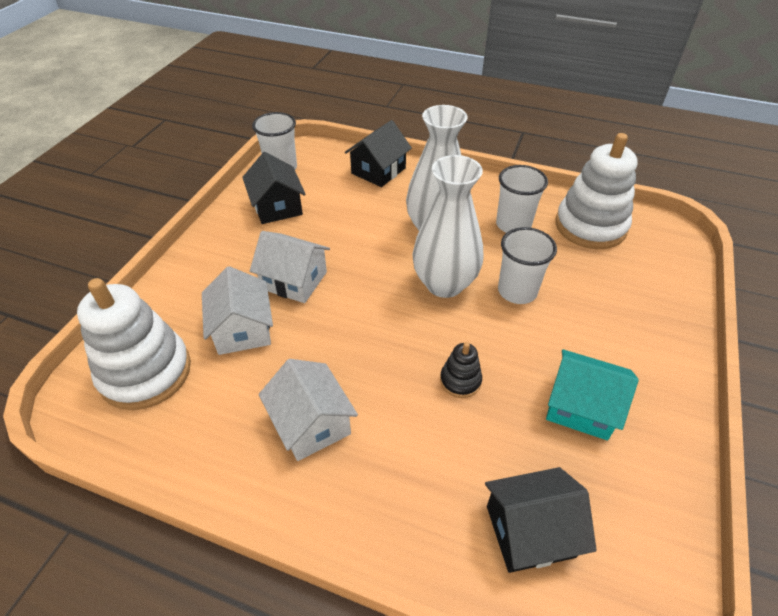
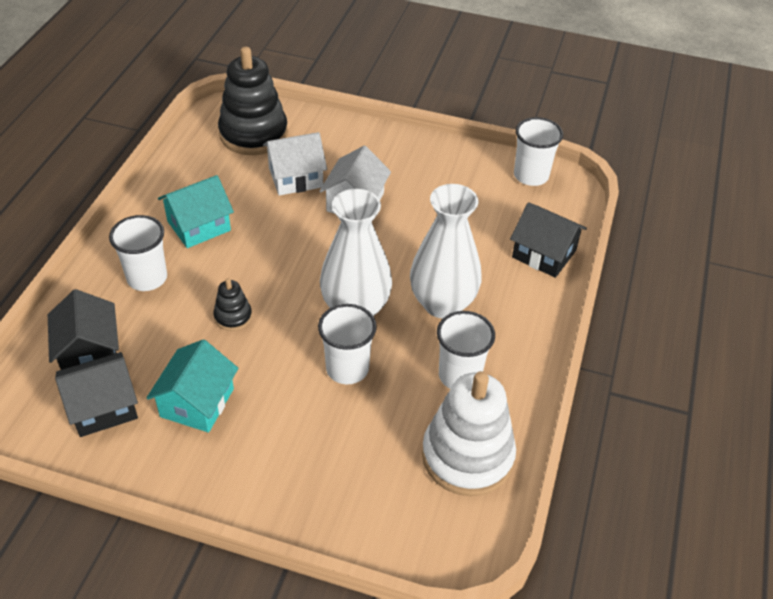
camera: 85 degrees right, 0 degrees up
(145, 372) = (253, 134): white stacking toy -> black stacking toy
(277, 206) = (462, 180): black house -> black house (103, 407)
(311, 423) = (199, 226): white house -> turquoise house
(401, 475) = (147, 278): none -> white cup

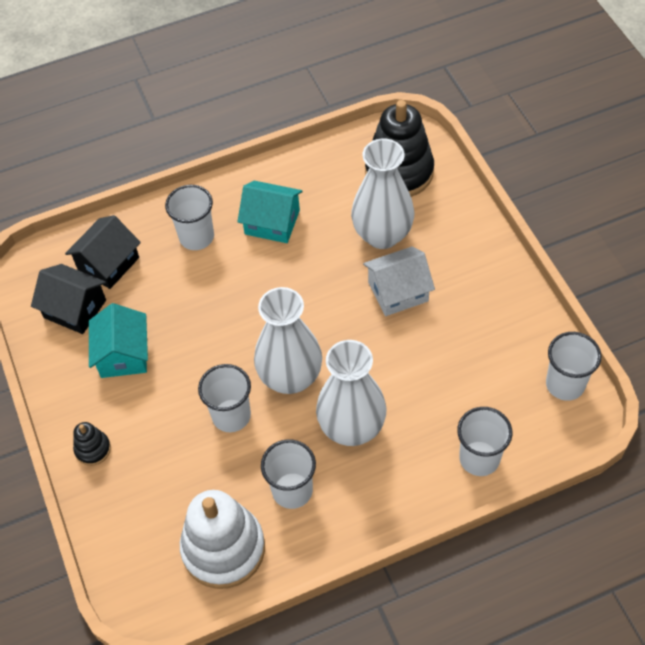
camera: 55 degrees right, 10 degrees up
(197, 402) = (123, 354): turquoise house -> turquoise house turned 75 degrees counterclockwise
(233, 316) = (211, 312): black stacking toy -> black stacking toy (93, 449)
(296, 177) = (382, 235): white house -> white vase
(544, 254) = (479, 458): black house -> white cup

